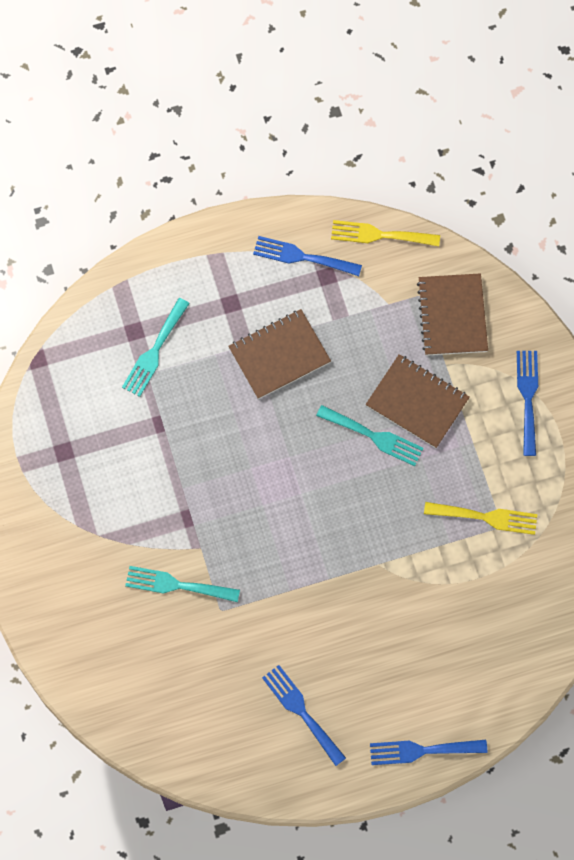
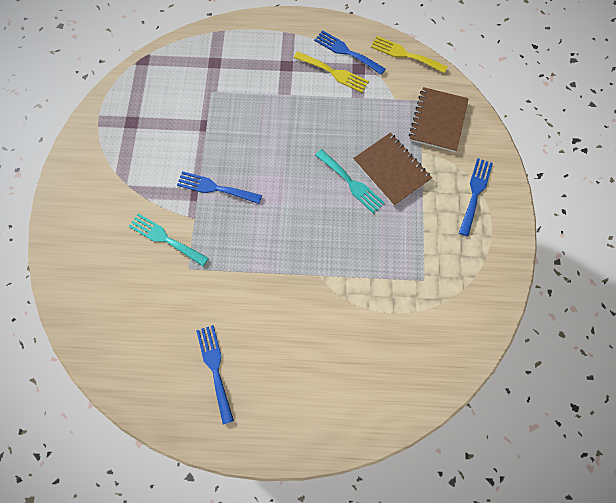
camera: 20 degrees right, 0 degrees up
(154, 351) = (222, 79): turquoise fork -> none
(279, 355) = (305, 108): brown notebook -> none
(421, 750) = (297, 438): blue fork -> blue fork (215, 188)
(486, 517) = (414, 269): yellow fork -> yellow fork (334, 73)

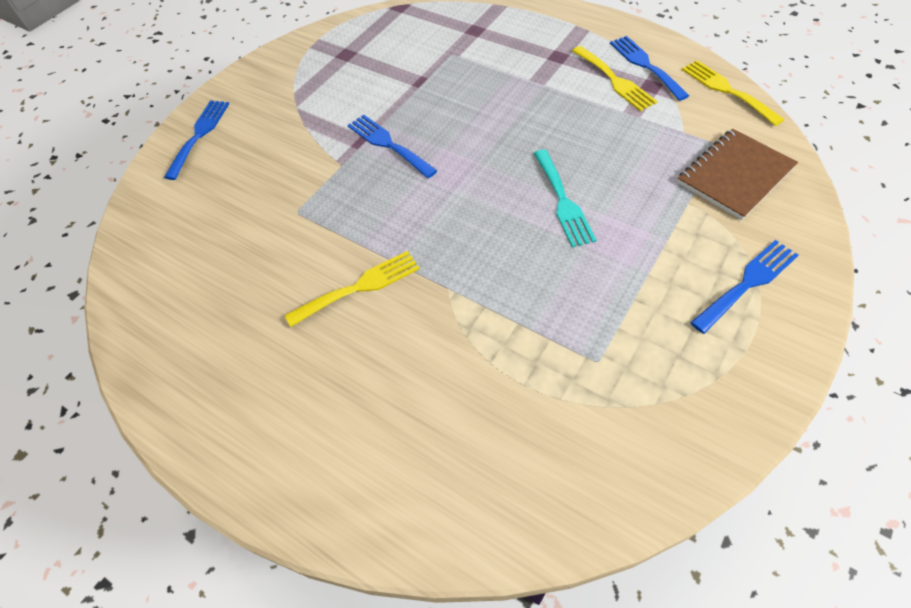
camera: 35 degrees right, 15 degrees down
(165, 238) = (295, 172): turquoise fork -> none
(215, 368) = (241, 335): blue fork -> blue fork (199, 135)
(266, 300) = (359, 287): none -> yellow fork
(391, 170) = (630, 207): brown notebook -> none

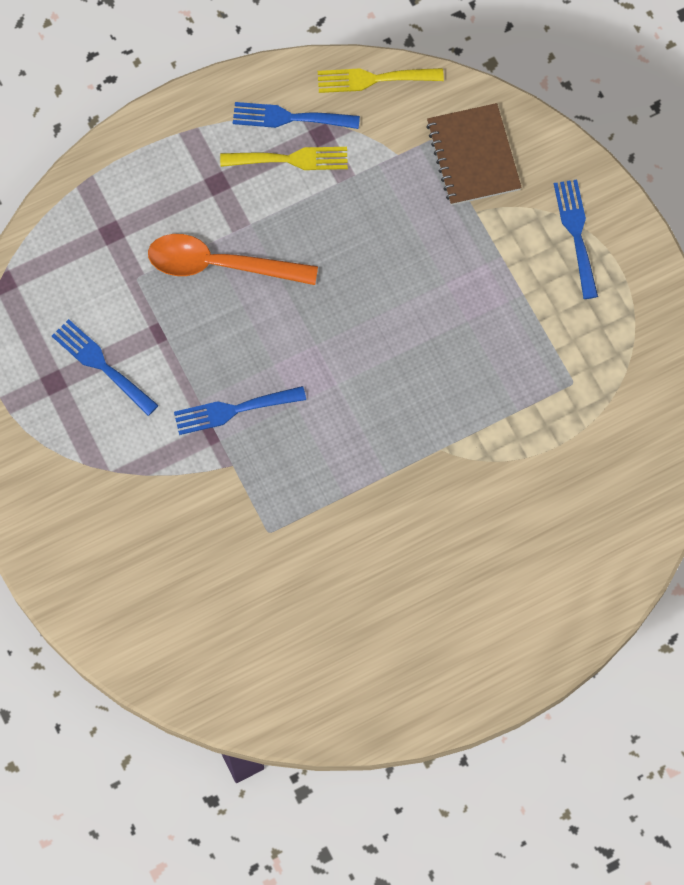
camera: 65 degrees left, 15 degrees up
(199, 135) = (86, 584): blue fork -> blue fork (101, 364)
(359, 287) = (393, 517): yellow fork -> none
(498, 85) = (220, 265): none -> orange spoon
(563, 201) = (409, 306): turquoise fork -> none

